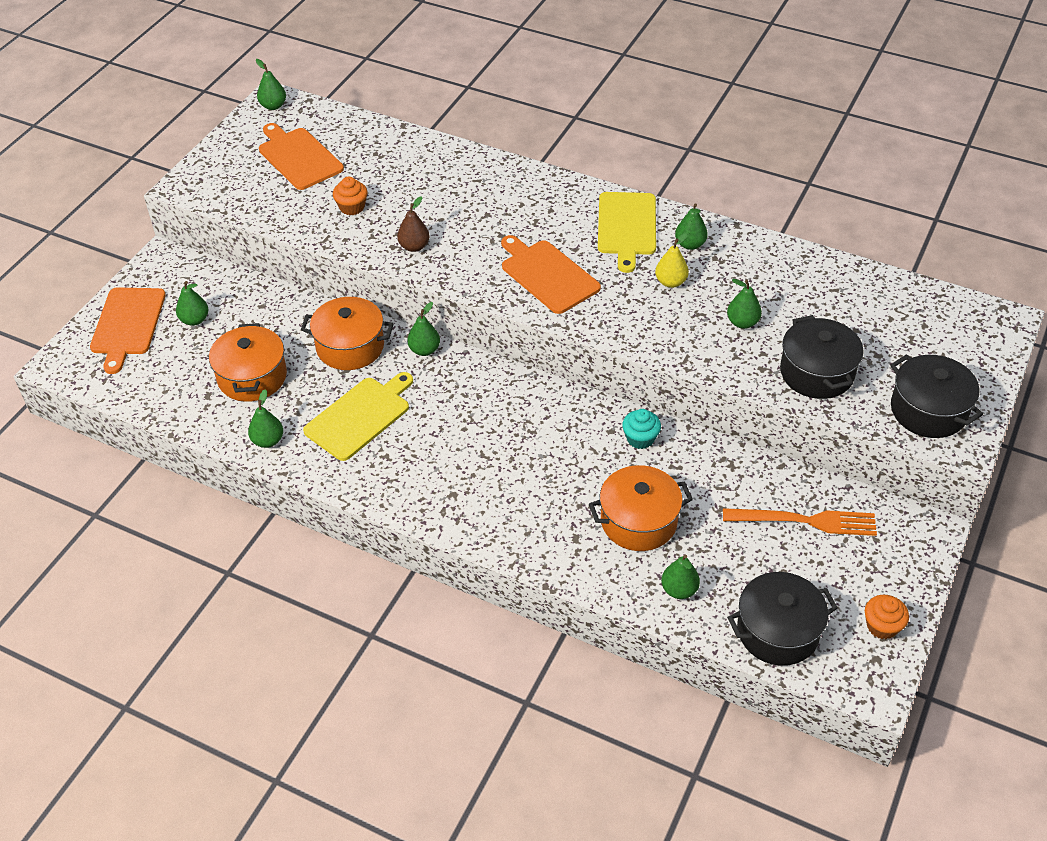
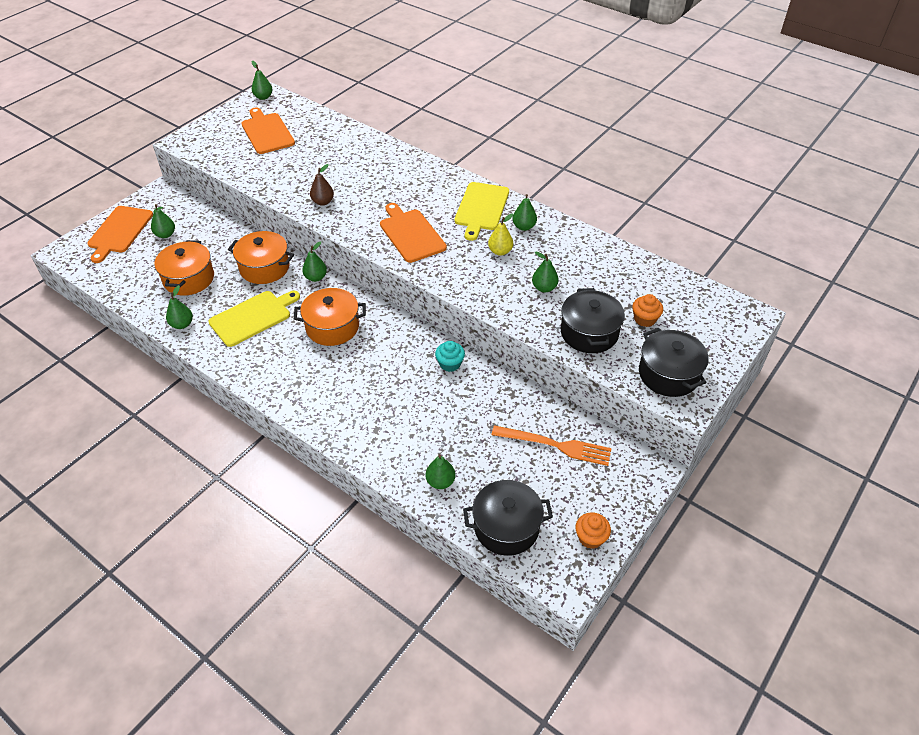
camera: 10 degrees right, 0 degrees up
(352, 207) = (290, 170): orange cupcake -> orange cupcake (644, 319)
(638, 521) = (427, 424): orange pot -> orange pot (332, 327)

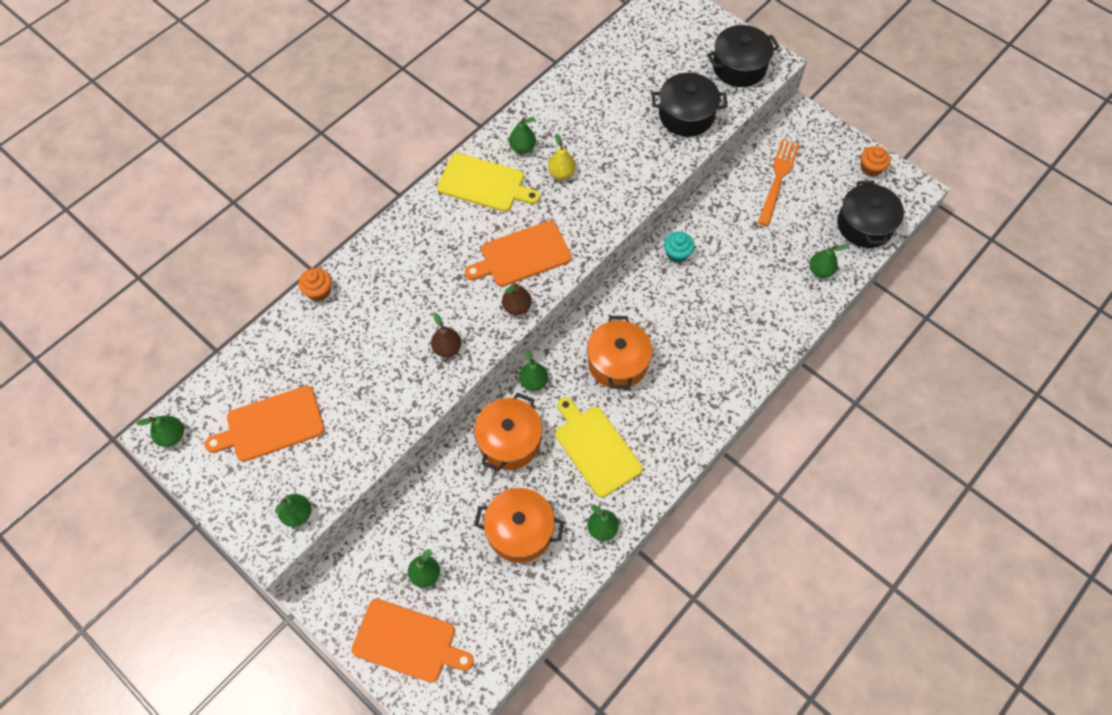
camera: 85 degrees left, 15 degrees up
(360, 235) = (517, 307): none -> brown pear
(544, 288) = (621, 142): green pear -> green pear (297, 514)
(644, 319) = (670, 71): orange cupcake -> orange cupcake (319, 291)

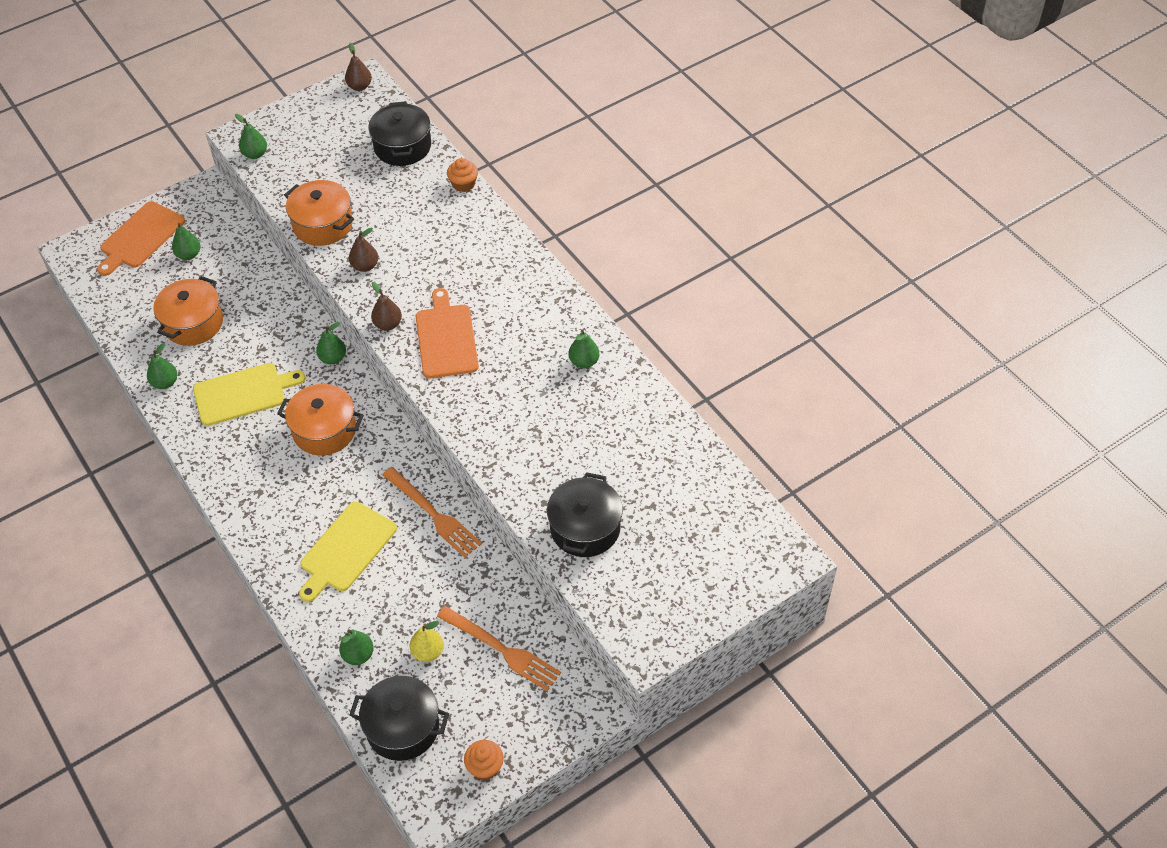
camera: 105 degrees right, 10 degrees down
(172, 436) = (359, 86): green pear -> brown pear
(271, 425) = (342, 144): orange cutting board -> none
(484, 184) = (546, 322): yellow cutting board -> yellow cutting board (346, 550)
(509, 441) = (281, 329): orange pot -> orange pot (323, 224)
(561, 173) = (538, 390): yellow pear -> yellow pear (428, 652)
(677, 253) = (433, 514): turquoise cupcake -> orange fork
(739, 67) = (647, 607): black pot -> black pot (402, 146)

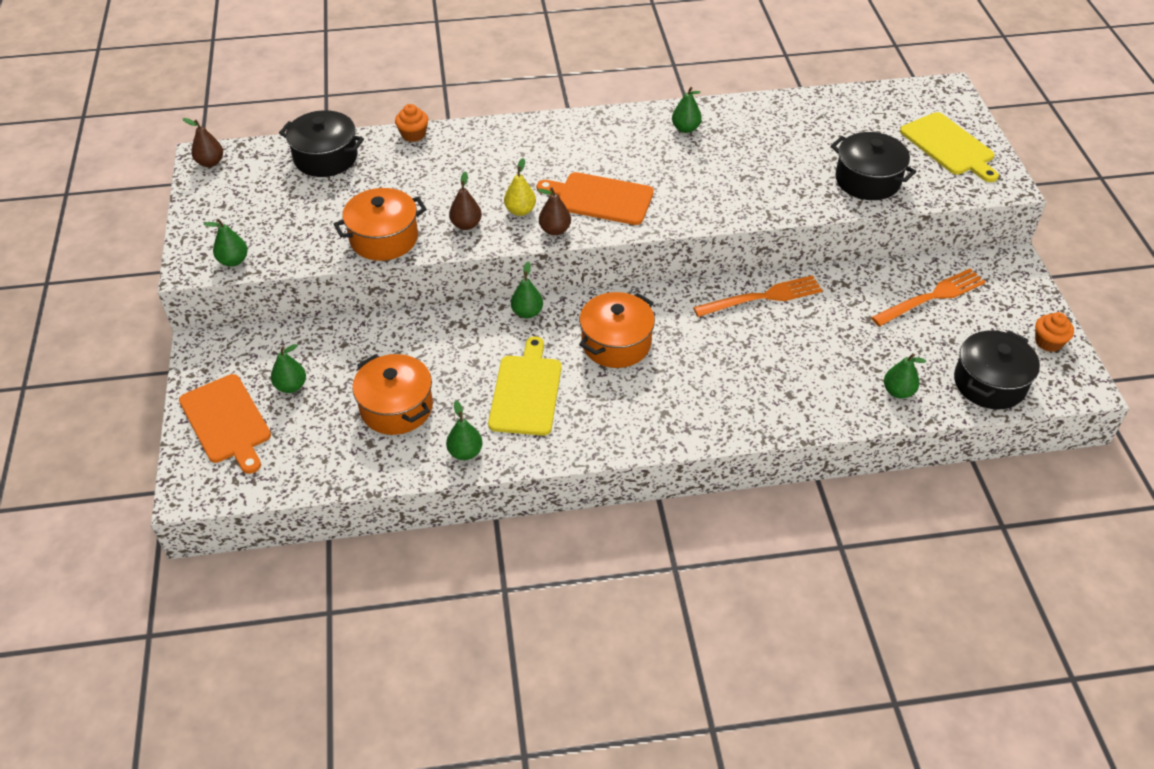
camera: 65 degrees left, 5 degrees down
(346, 550) = (772, 367): yellow cutting board -> yellow cutting board (949, 146)
(428, 652) = (914, 344): yellow pear -> yellow pear (520, 211)

